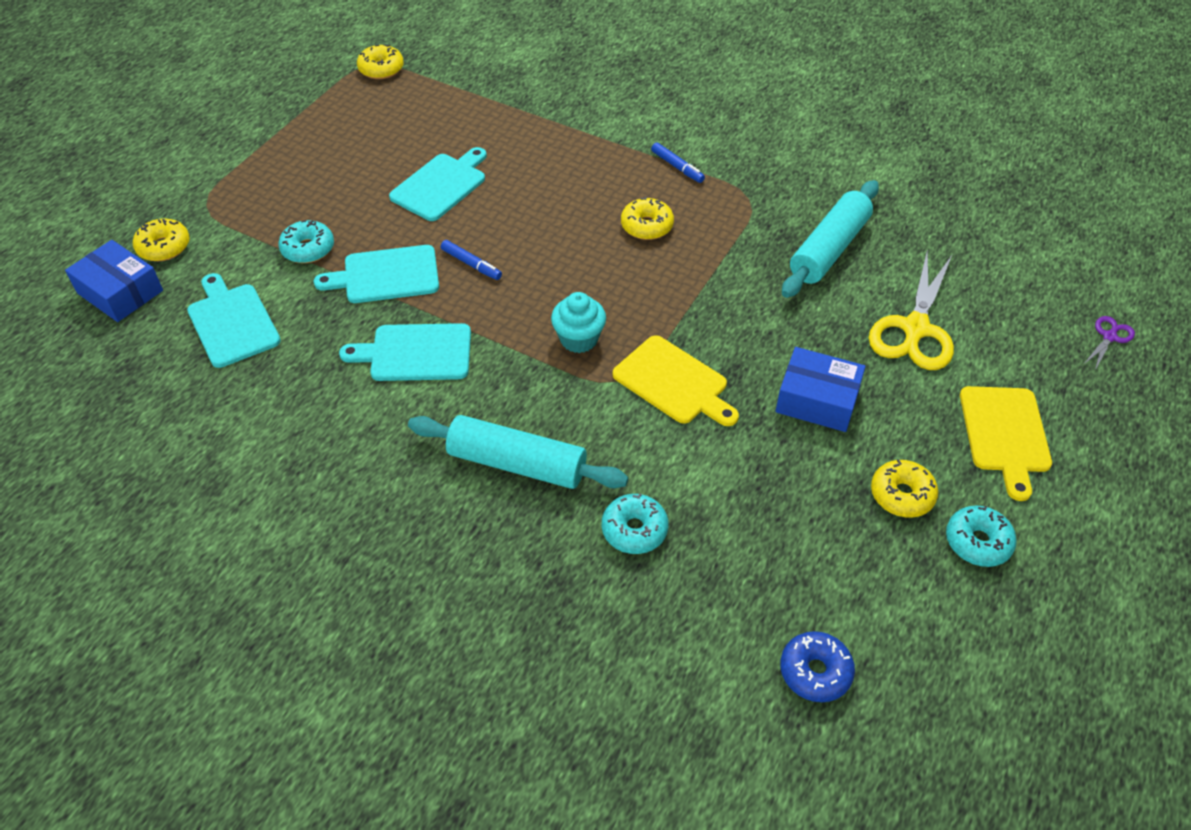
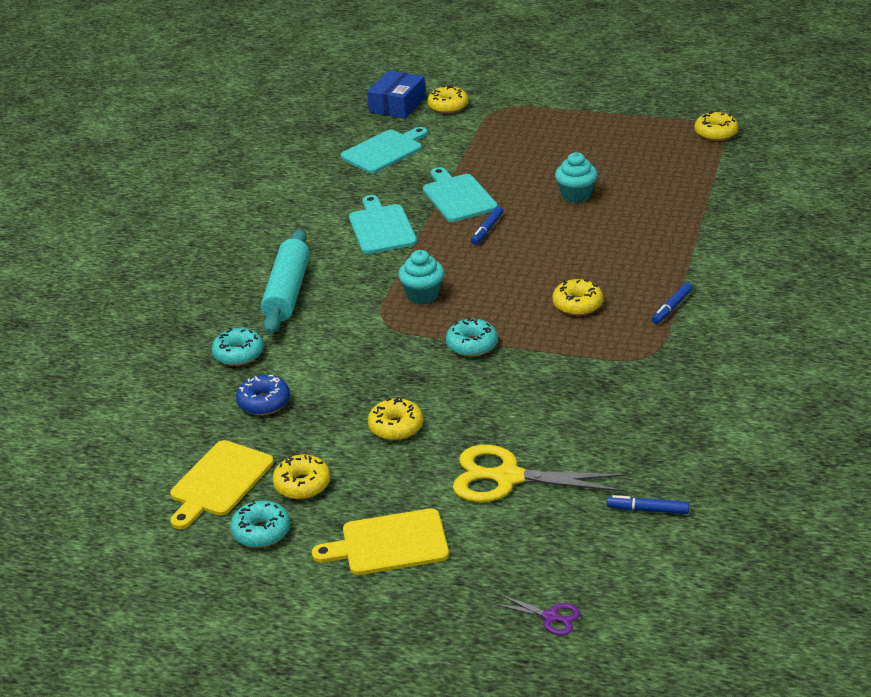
camera: 80 degrees right, 15 degrees down
(308, 249) = (472, 159): turquoise donut -> turquoise donut (472, 345)
(441, 185) = (576, 195): turquoise cutting board -> turquoise cupcake
(674, 382) = (391, 349): yellow cutting board -> yellow cutting board (219, 482)
(815, 672) = (128, 454): blue donut -> blue donut (264, 402)
(817, 400) = (396, 427): blue box -> yellow donut
(828, 249) = (598, 413): turquoise rolling pin -> none
(973, 248) = (648, 510): none -> blue marker

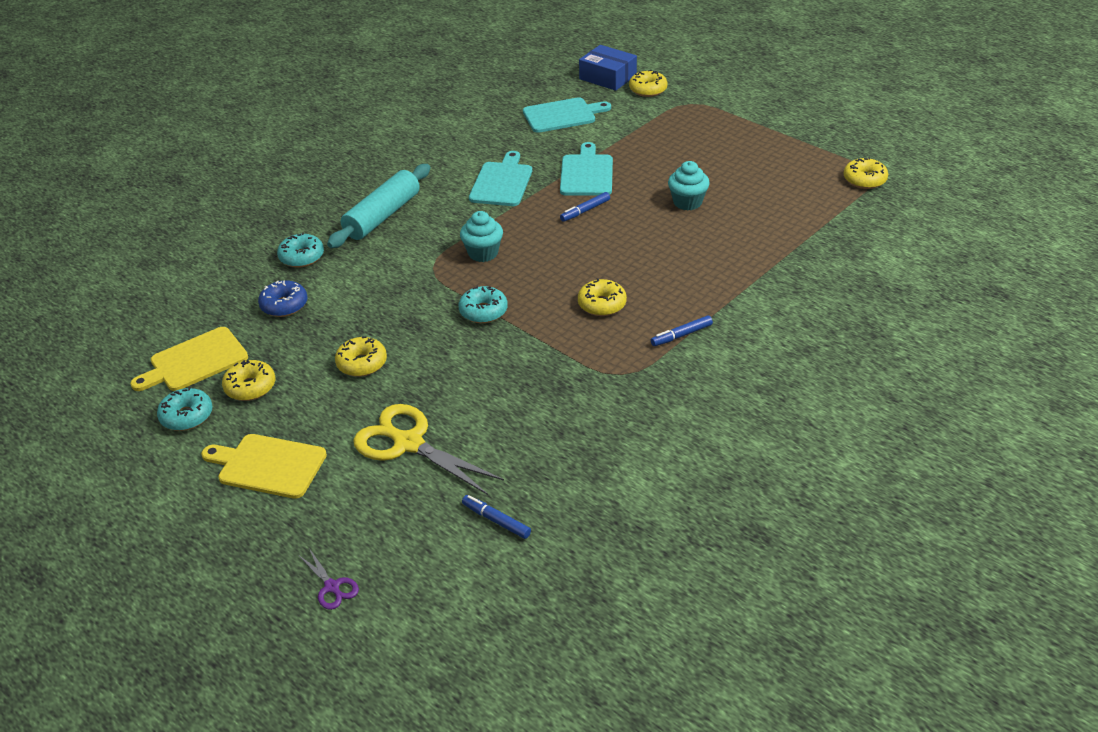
camera: 25 degrees right, 5 degrees up
(397, 105) = (607, 77): blue box -> blue box turned 75 degrees clockwise

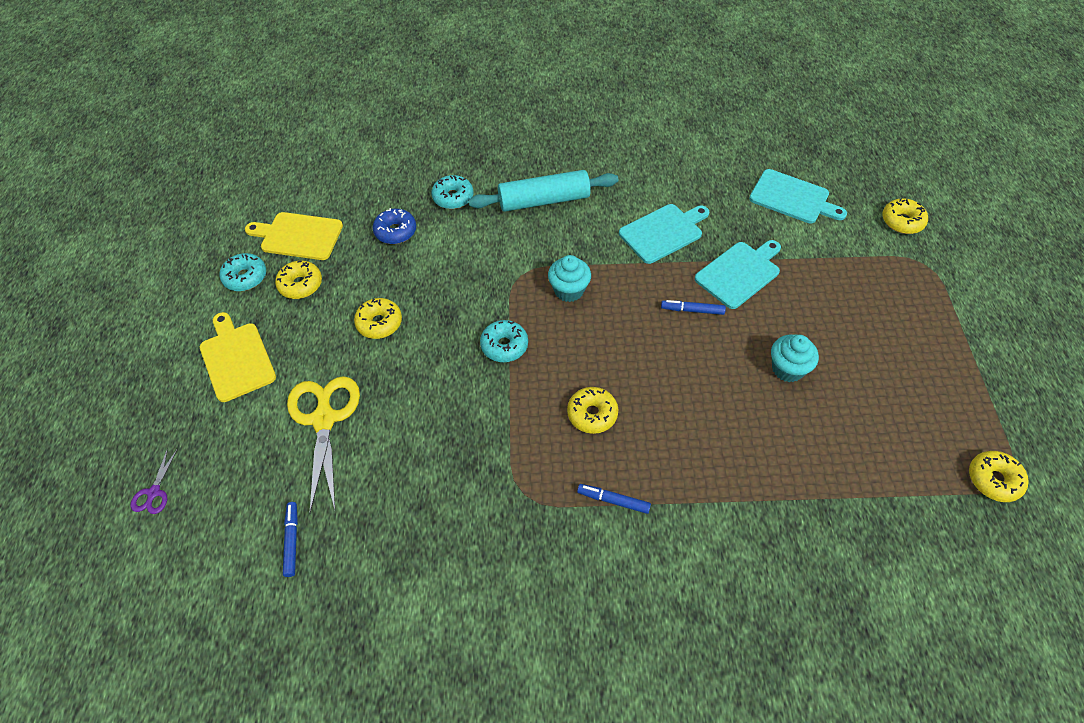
camera: 45 degrees right, 15 degrees up
(607, 77) = (881, 183): blue box -> none

